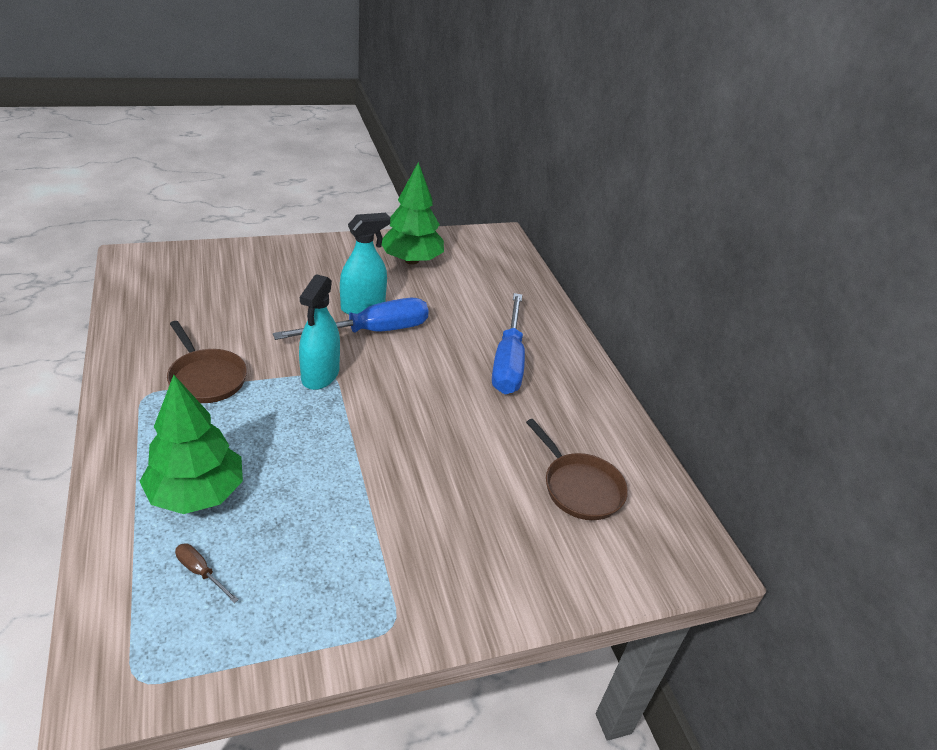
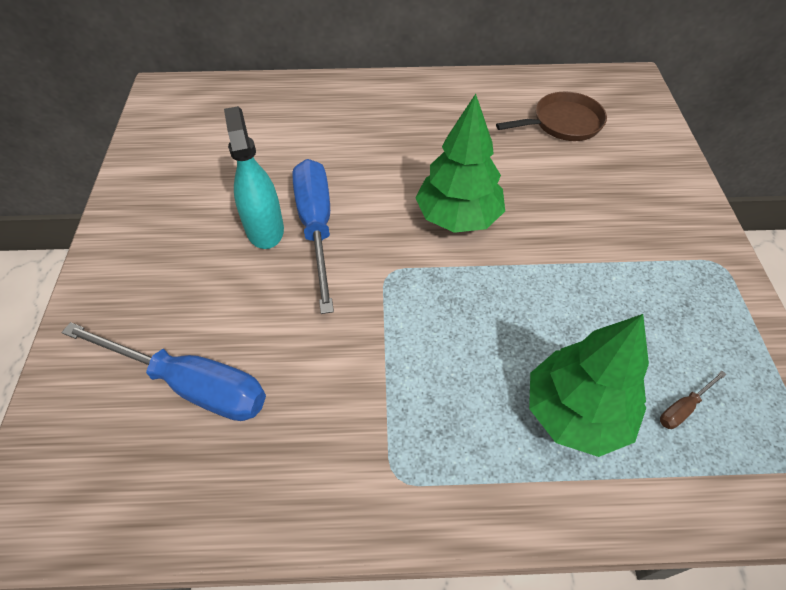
camera: 70 degrees left, 15 degrees up
(206, 378) = (372, 402): brown pan -> none
(320, 375) = (387, 282): turquoise spray bottle -> none
(411, 260) = (182, 172): green tree -> green tree (458, 217)
(508, 362) = (393, 130): blue screwdriver -> blue screwdriver (191, 385)

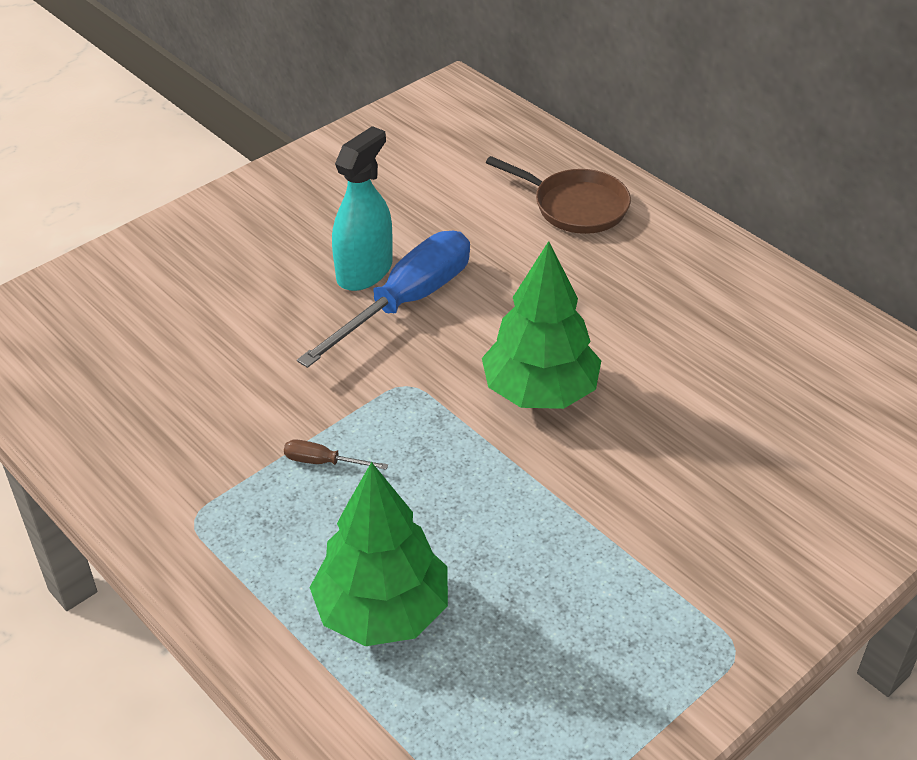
camera: 50 degrees right, 10 degrees down
(191, 385) = (159, 340): blue screwdriver -> none
(563, 123) = (809, 396): brown pan -> brown pan (575, 206)
(683, 408) = (474, 698): brown screwdriver -> brown screwdriver (323, 462)

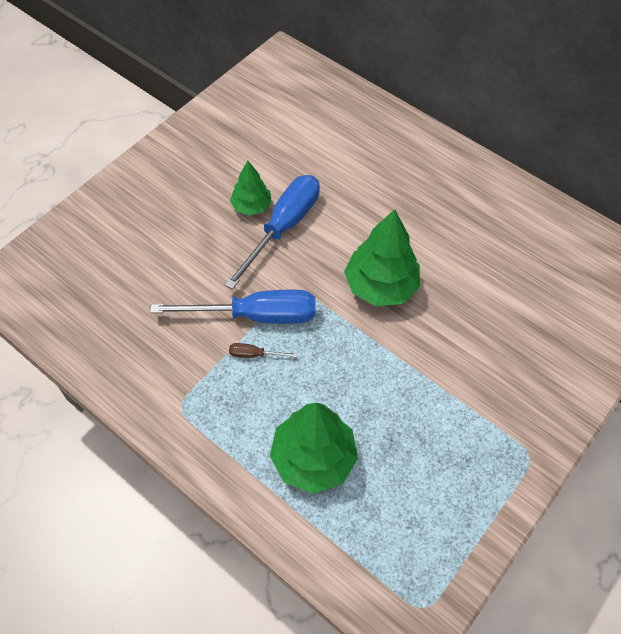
camera: 10 degrees left, 15 degrees up
(337, 411) = (255, 315): none -> blue screwdriver
(364, 271) = (251, 206): turquoise spray bottle -> green tree
(575, 206) = (377, 141): brown pan -> none

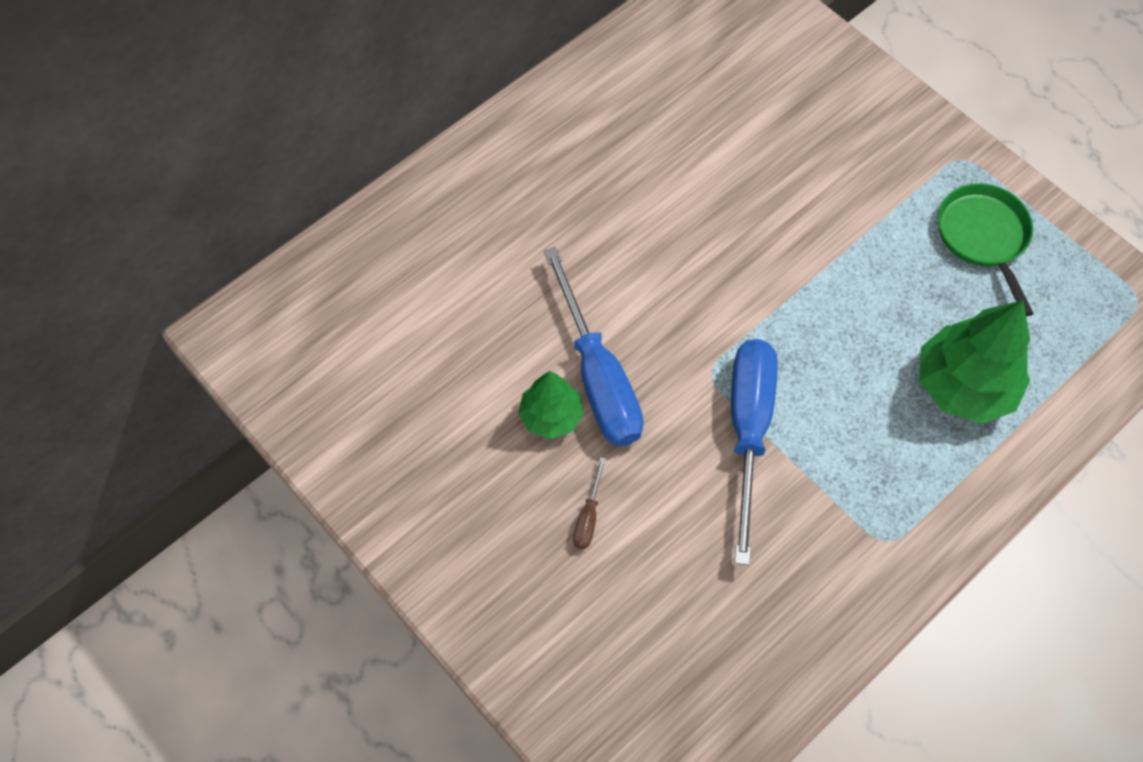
camera: 80 degrees left, 5 degrees up
(254, 354) = (811, 438): brown screwdriver -> brown screwdriver (588, 516)
(283, 227) = (597, 376): blue screwdriver -> blue screwdriver turned 150 degrees counterclockwise
(381, 286) = (715, 268): green tree -> none
(455, 473) = (983, 237): none -> green pan

